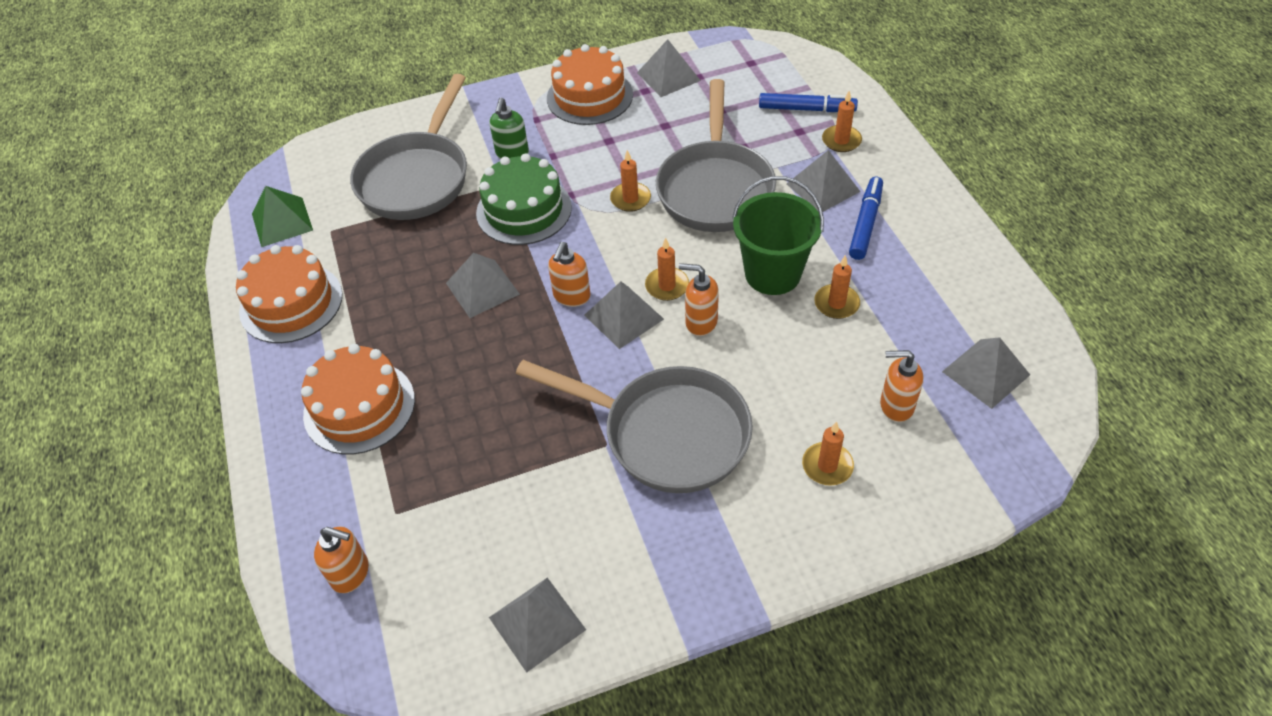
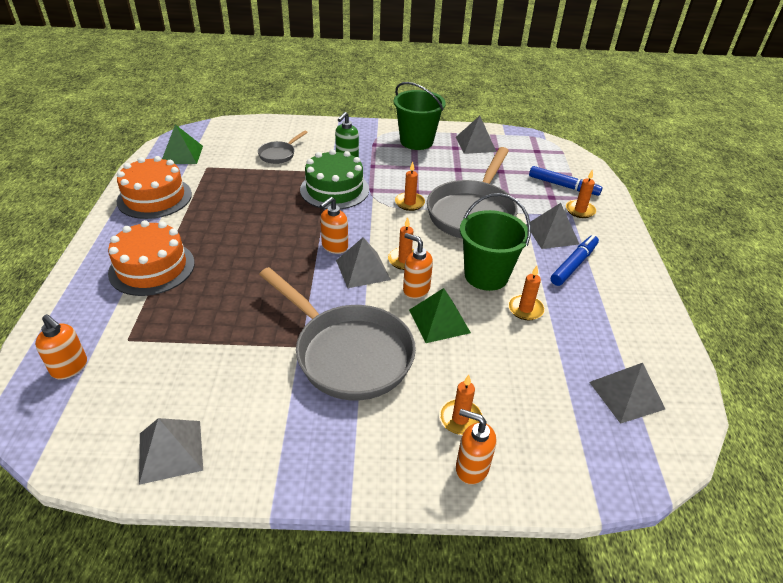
camera: 15 degrees right, 10 degrees down
(417, 177) = (279, 154): grey pan -> grey pan, size x0.46
(482, 288) = (278, 225): grey pyramid -> none
(589, 96) = (416, 141): orange cake -> green bucket
(747, 354) = (439, 321): none -> green pyramid
(896, 406) = (539, 394): orange soap dispenser -> orange soap dispenser (471, 468)

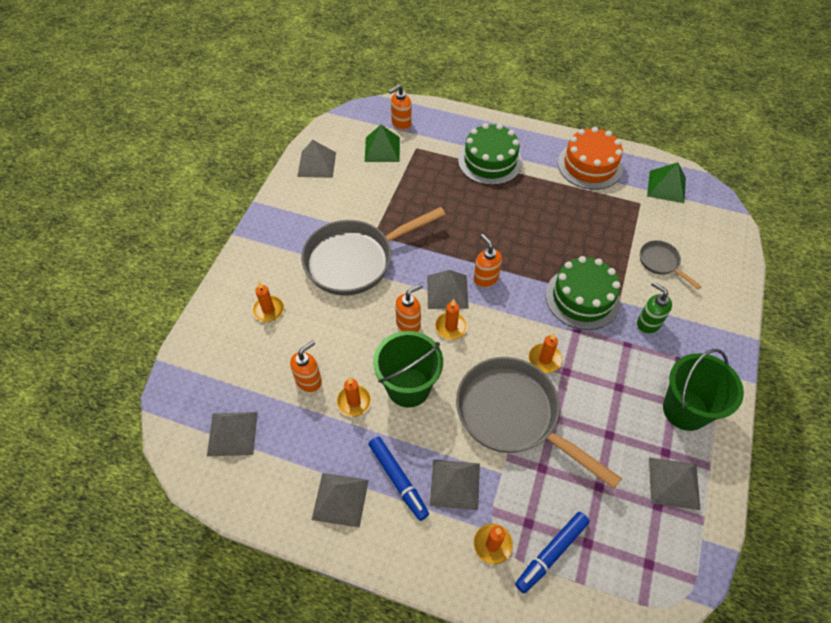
camera: 110 degrees right, 15 degrees up
(152, 268) = (490, 161): orange cake -> green cake
(439, 321) = (365, 328): green pyramid -> green pyramid (382, 149)
(471, 468) = (230, 303): orange soap dispenser -> orange soap dispenser (309, 380)
(618, 295) = (340, 499): none -> grey pyramid

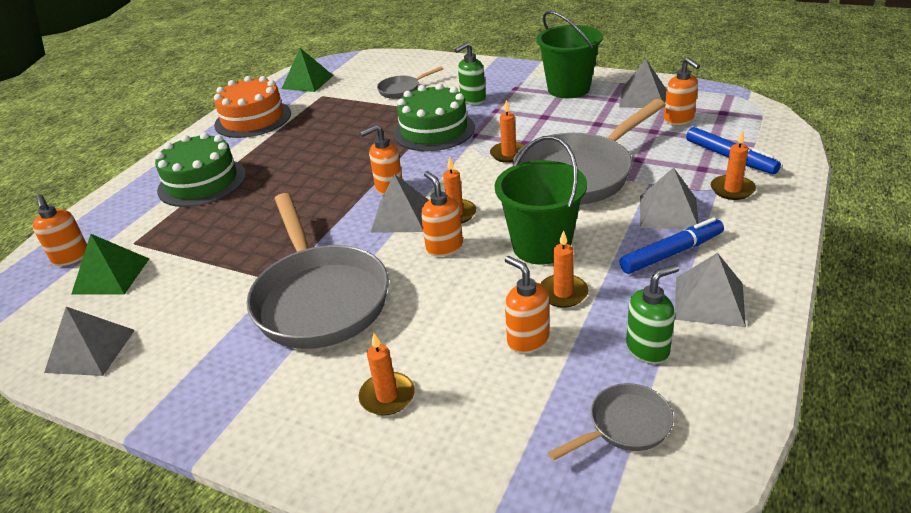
camera: 80 degrees left, 20 degrees down
(232, 433) = (624, 426): grey pyramid -> grey pan
(295, 452) = (648, 349): none -> green soap dispenser
(626, 514) = (679, 120): none -> orange soap dispenser

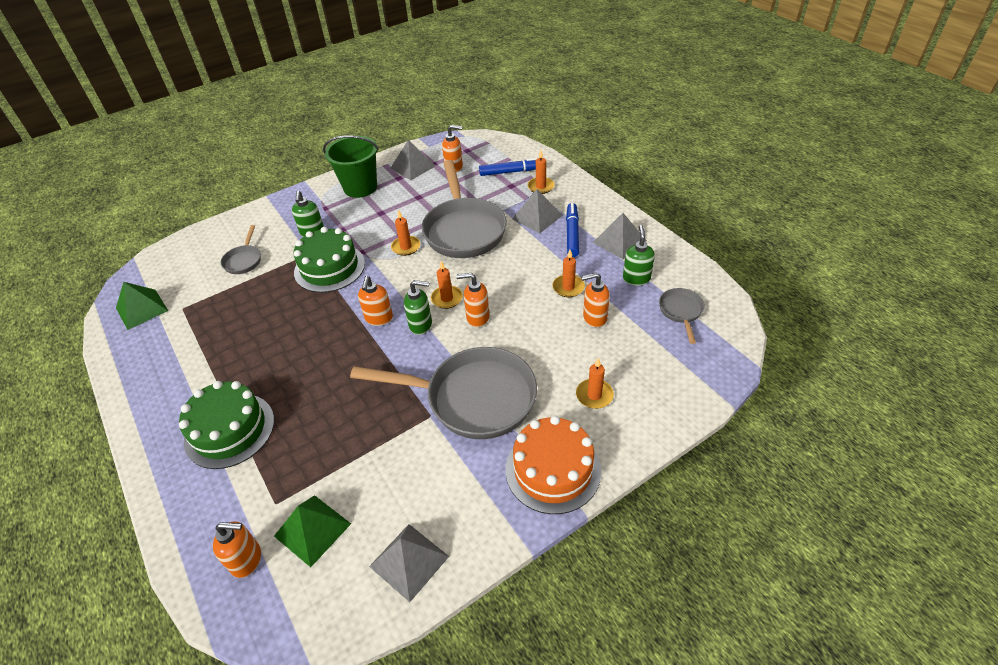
camera: 60 degrees left, 10 degrees up
(253, 119) = (159, 365): orange cake -> orange cake (553, 470)
(401, 216) = (421, 325): grey pyramid -> green soap dispenser
(541, 246) = (519, 277): green bucket -> none

